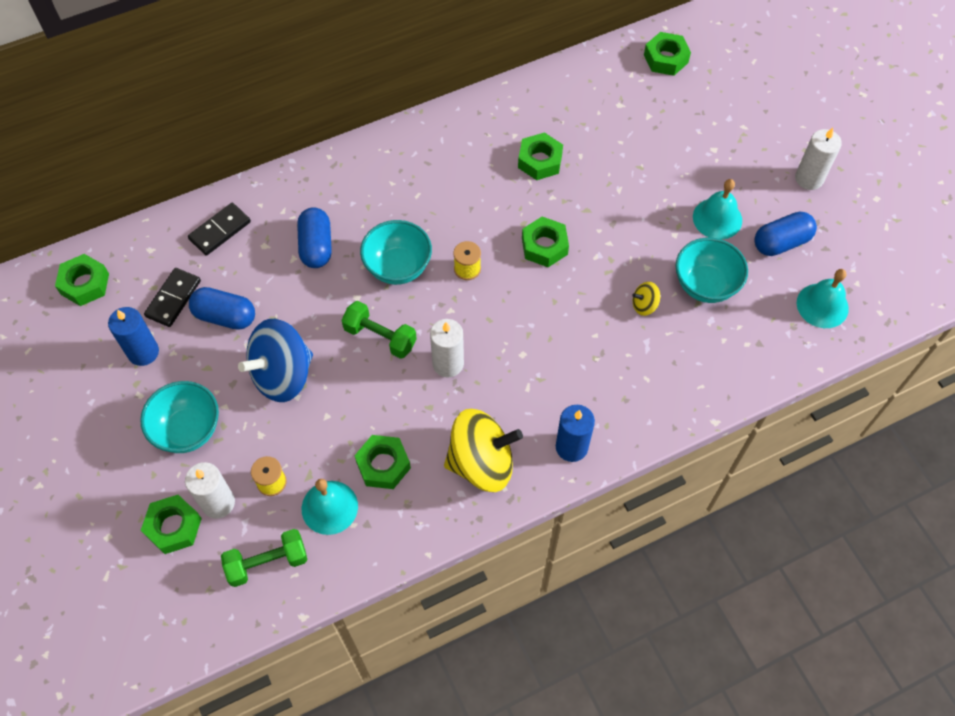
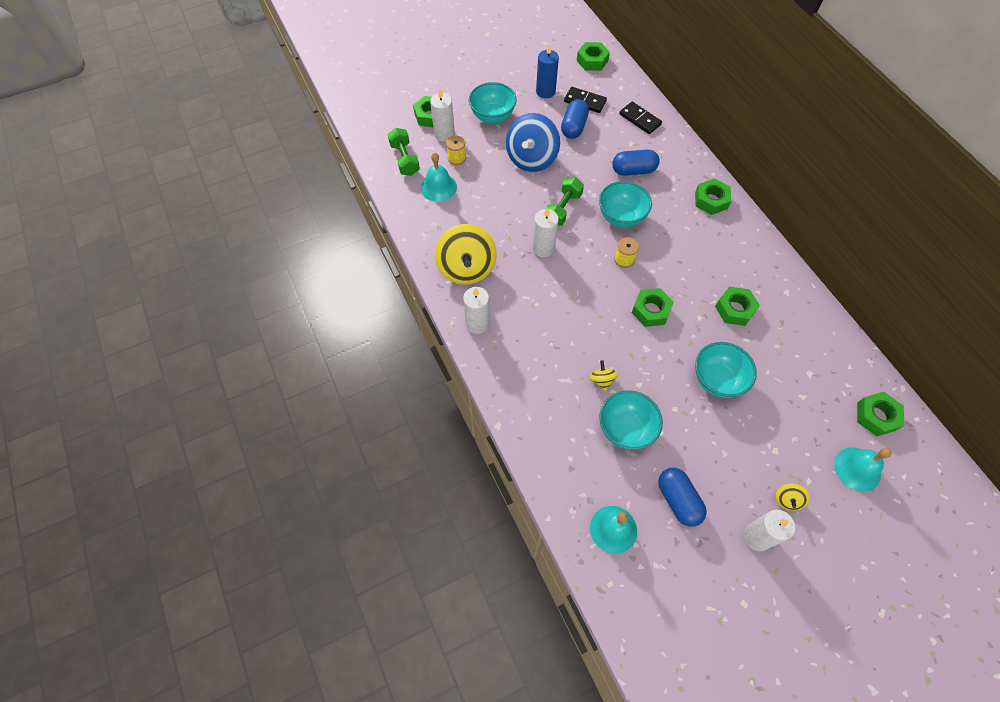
camera: 90 degrees right, 0 degrees up
(282, 375) = (531, 158): blue spinning top -> blue spinning top turned 120 degrees counterclockwise
(383, 465) = (466, 213): green nut -> green nut (711, 200)
(571, 447) = (477, 323): blue candle -> white candle
(635, 190) = (717, 380): none -> turquoise bowl
(717, 218) = (697, 446): turquoise bell -> turquoise bell (857, 469)
(766, 147) = (787, 499): none -> yellow spinning top

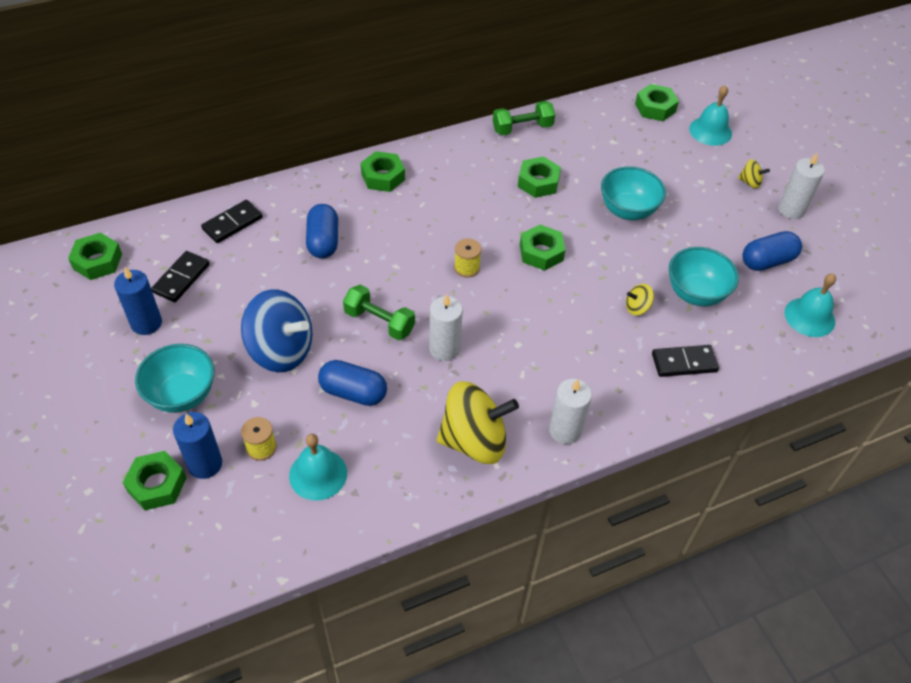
camera: 90 degrees left, 10 degrees down
(405, 159) = (249, 524): green dumbbell -> green dumbbell (522, 128)
(444, 134) = (205, 464): white candle -> blue candle
(548, 412) = (684, 363): none -> black domino
(573, 127) = (230, 296): blue capsule -> blue capsule (353, 392)
(621, 217) = (400, 263): turquoise bowl -> none

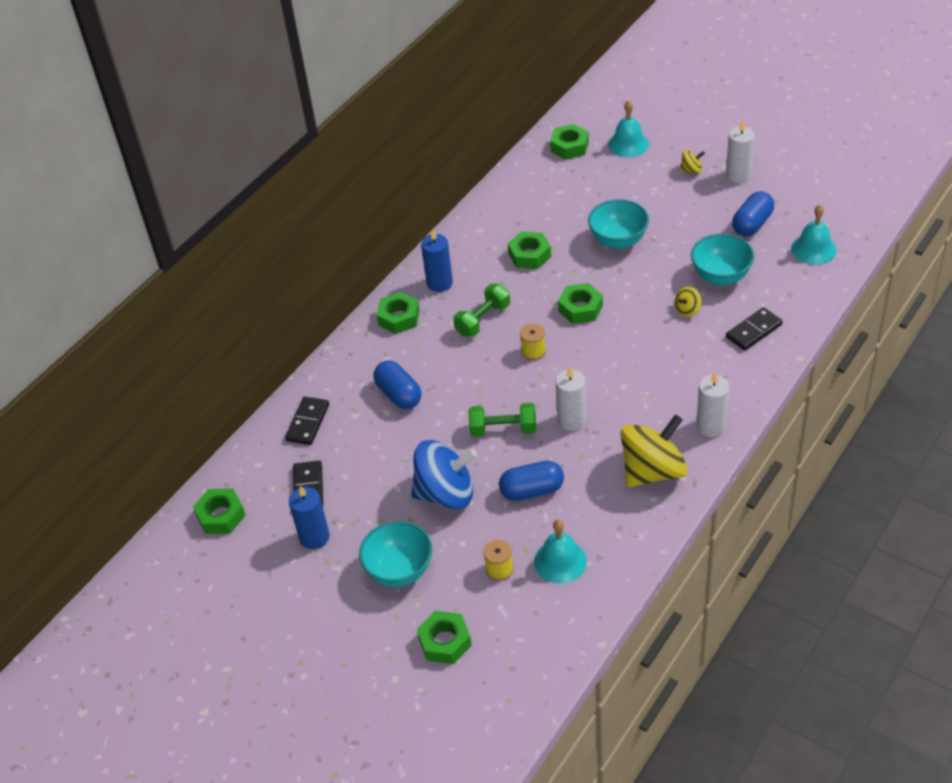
camera: 25 degrees left, 5 degrees down
(205, 464) = (467, 606): blue candle -> blue candle (439, 283)
(522, 128) = (477, 218): green dumbbell -> green dumbbell (483, 320)

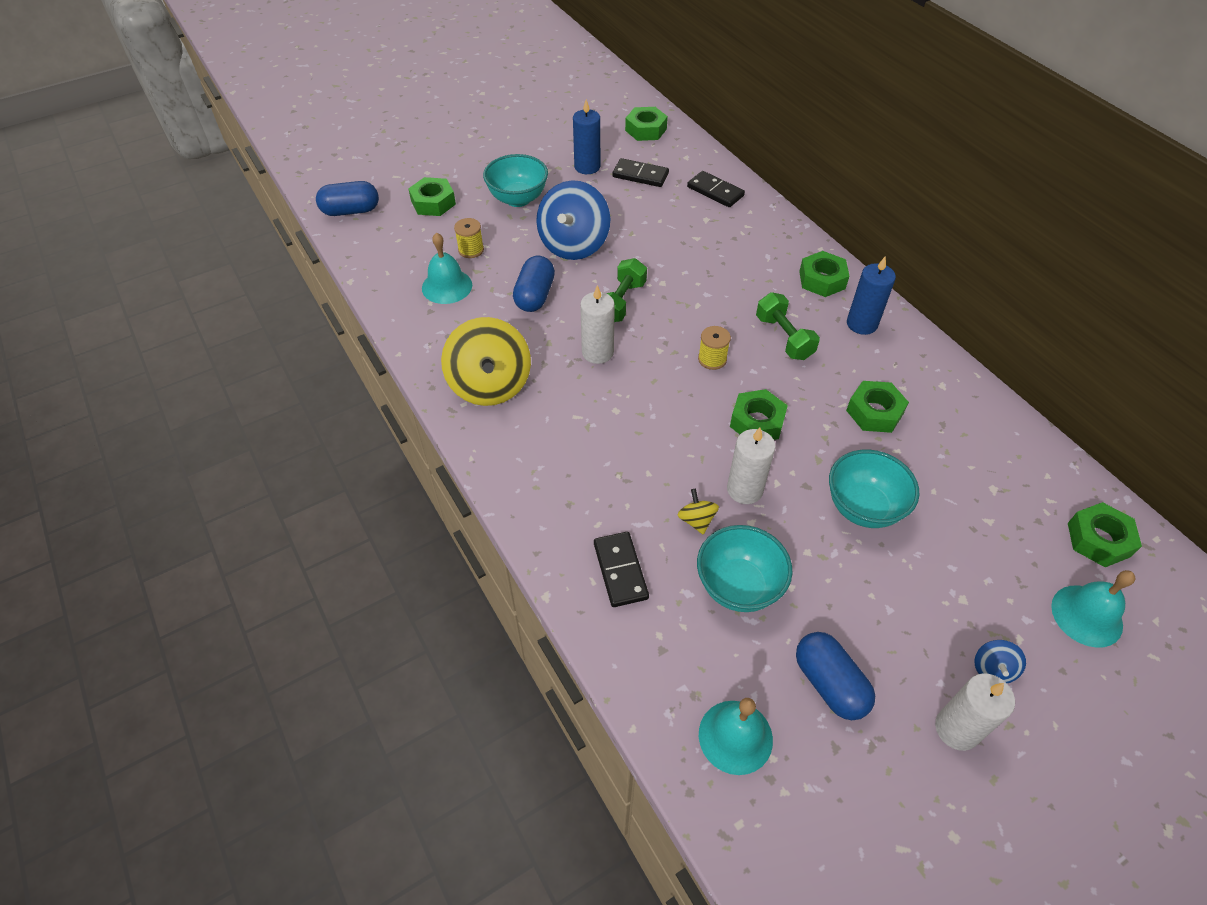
camera: 110 degrees right, 5 degrees up
(399, 394) = (713, 251): blue capsule -> blue capsule (351, 211)
(691, 170) = (992, 669): yellow spinning top -> blue spinning top
(711, 426) = (509, 456): white candle -> white candle (744, 489)

